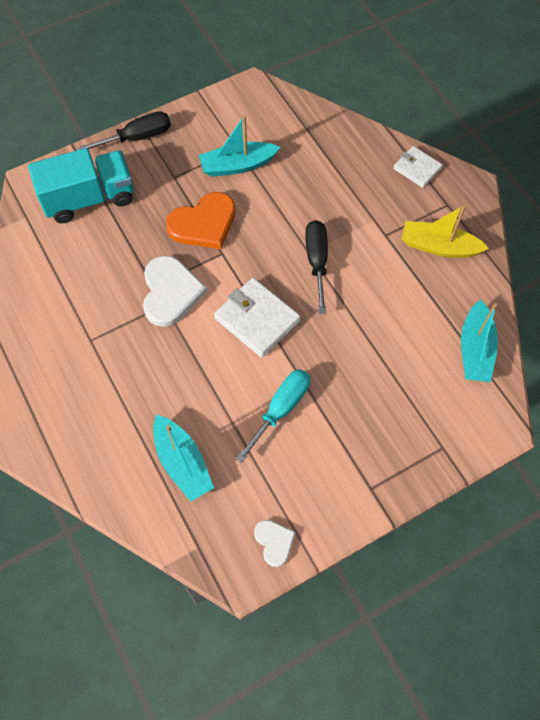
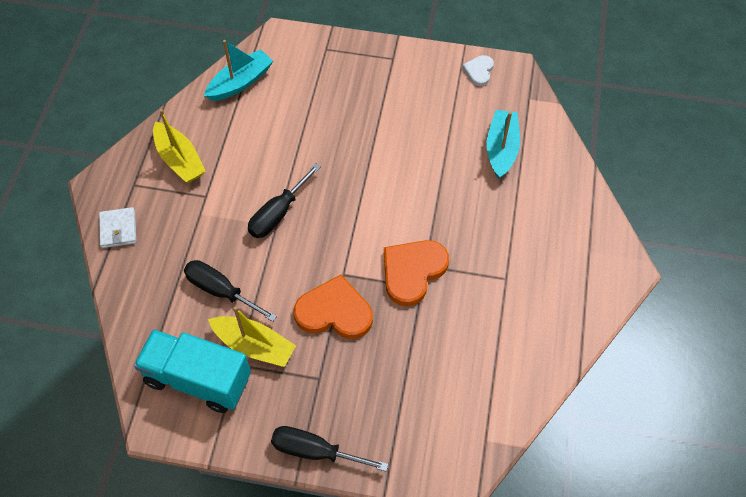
camera: 140 degrees left, 5 degrees down
(89, 198) = (413, 415): turquoise truck -> turquoise truck (198, 379)
(170, 292) = (412, 271): white heart -> orange heart
(237, 165) = (254, 346): turquoise boat -> yellow boat
(257, 319) = (365, 204): white wallet -> none
(281, 409) = (405, 135): turquoise screwdriver -> none
(298, 181) = (221, 291): none -> black screwdriver

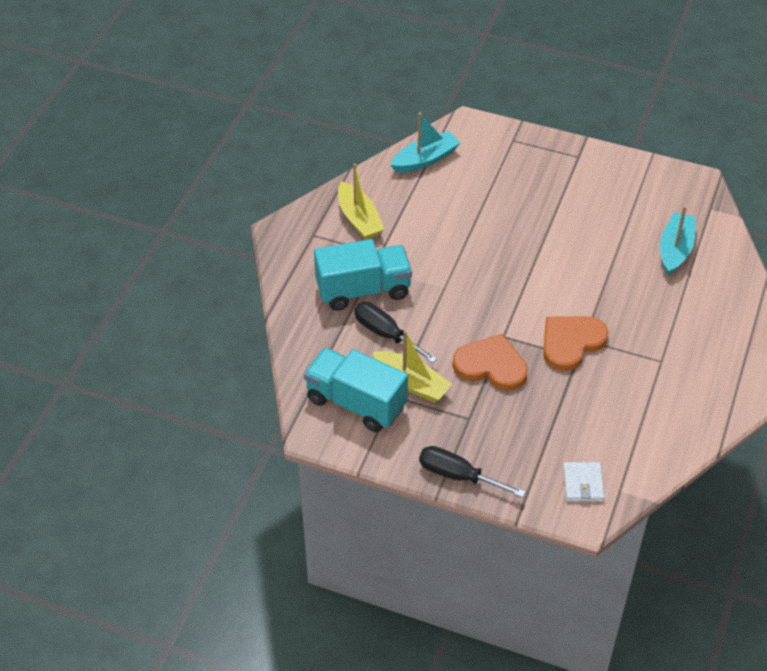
camera: 10 degrees right, 10 degrees down
(118, 229) = (295, 270): white wallet -> white wallet (583, 484)
(192, 242) = (363, 290): none -> turquoise truck
(278, 213) = (448, 277): black screwdriver -> none
(479, 71) = (663, 178): white heart -> none

